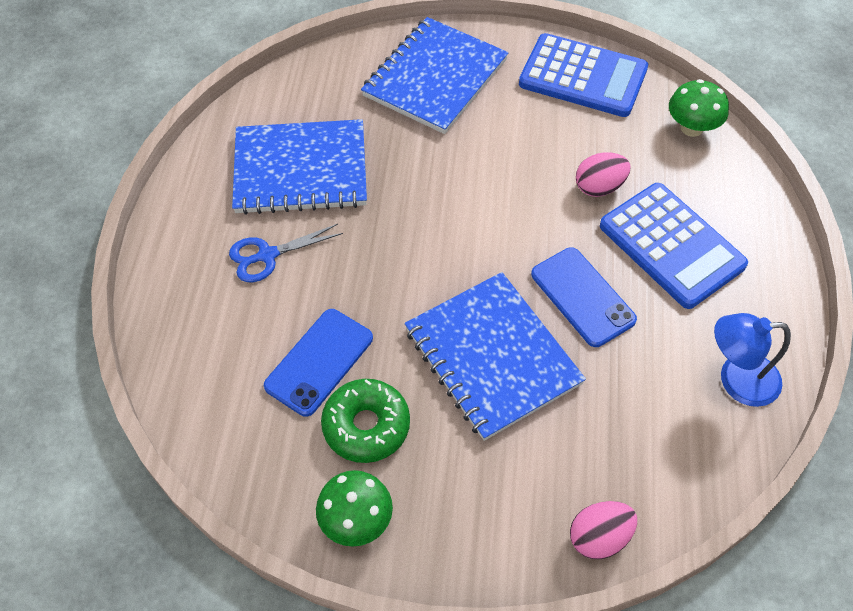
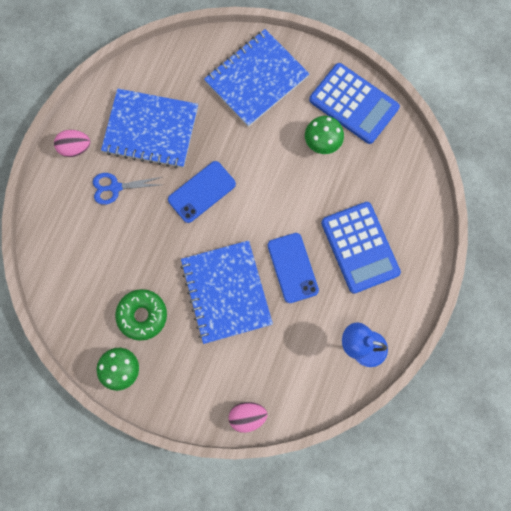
camera: 15 degrees right, 20 degrees up
(319, 362) = (127, 268): blue phone -> blue phone (202, 192)
(599, 187) = (332, 193): pink egg -> pink egg (75, 148)
(691, 128) = (408, 164): green mushroom -> green mushroom (322, 142)

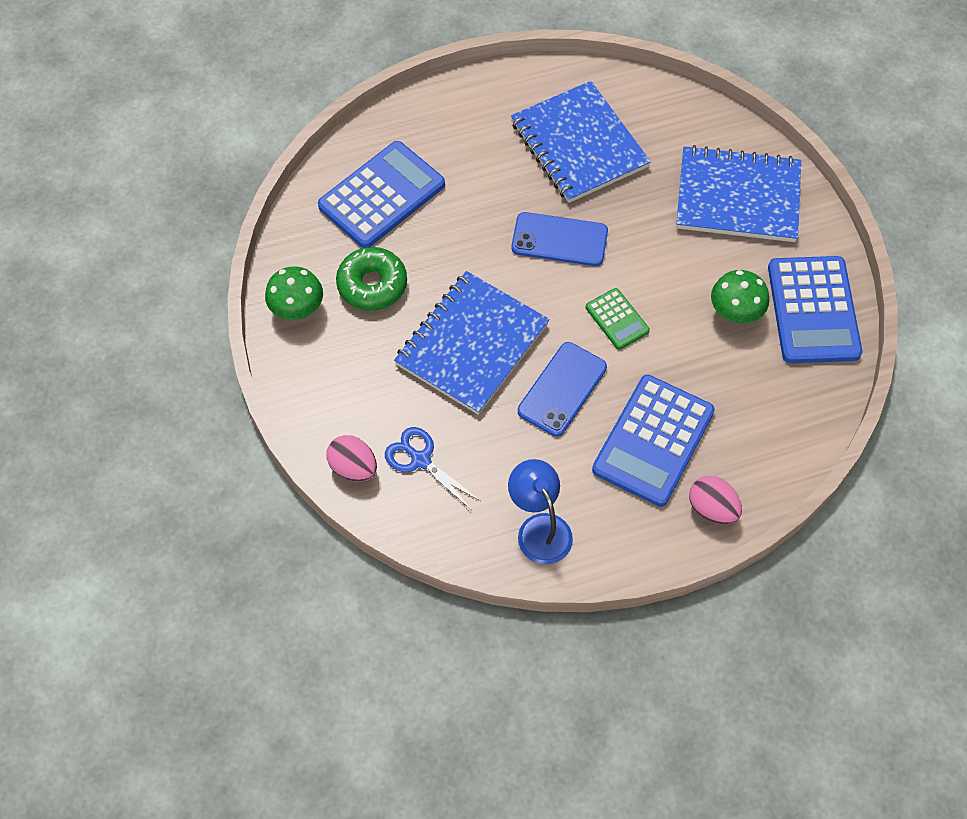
camera: 50 degrees right, 15 degrees down
(75, 148) = (491, 95): pink egg -> pink egg (712, 508)
(88, 263) = (381, 195): none -> blue calculator
(115, 187) = (485, 160): blue scissors -> blue scissors (420, 460)
(275, 204) = (617, 319): none -> green calculator

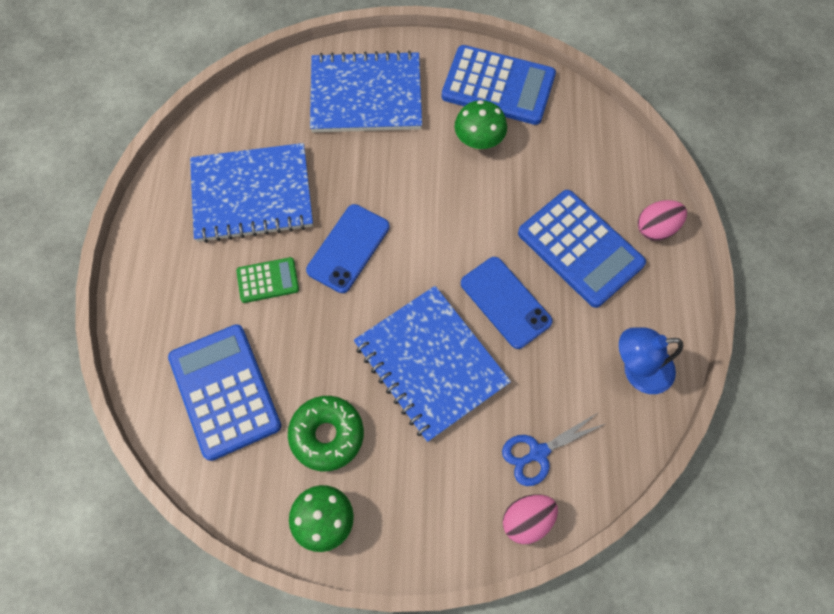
camera: 70 degrees left, 5 degrees up
(617, 319) = (451, 232): green calculator -> green calculator (268, 280)
(737, 197) = (366, 95): blue notebook -> blue notebook turned 60 degrees clockwise

